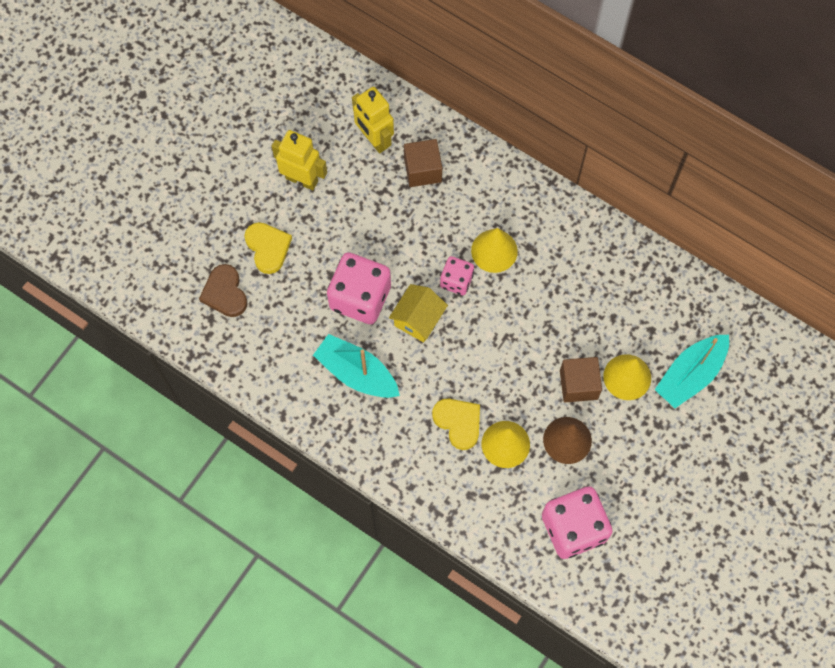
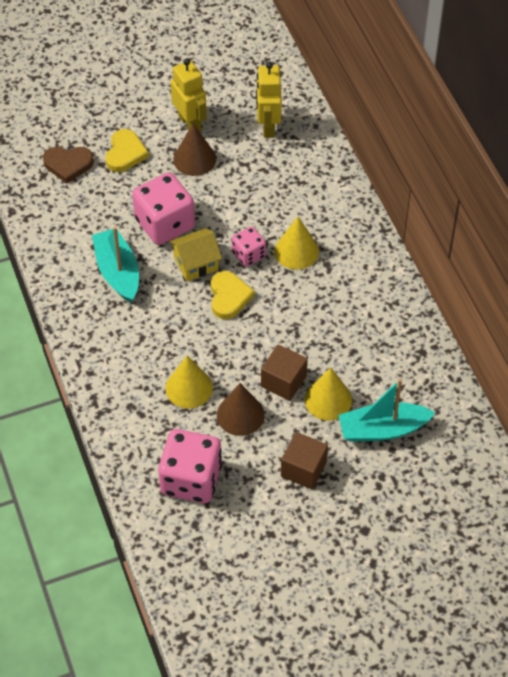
camera: 35 degrees right, 15 degrees down
(225, 293) = (68, 164): brown heart -> brown heart turned 105 degrees counterclockwise
(335, 214) = (194, 159): none -> brown cone
(422, 170) = (287, 167): brown cube -> brown cube (303, 469)
(458, 422) = (165, 351): yellow heart -> yellow heart (229, 297)

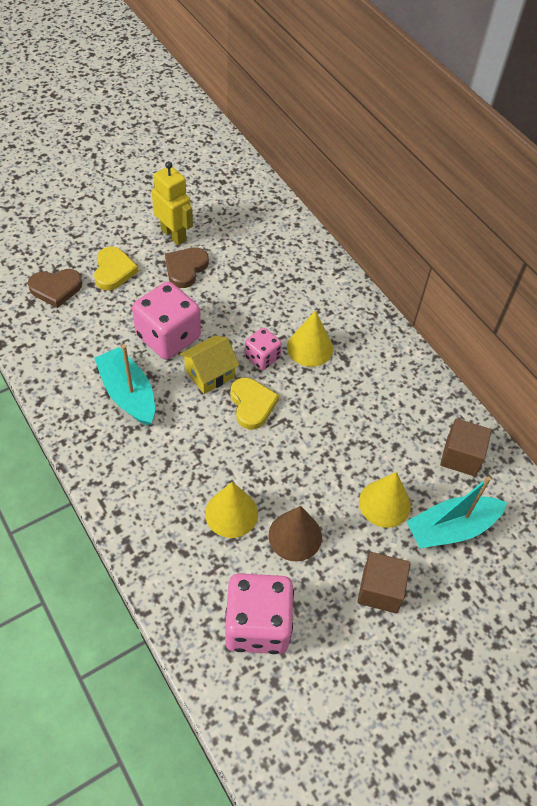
camera: 15 degrees left, 0 degrees up
(194, 159) = (185, 268): brown cone -> brown heart
(268, 127) = (251, 230): yellow robot -> none
(283, 381) = (332, 490): brown cube -> brown cube (461, 456)

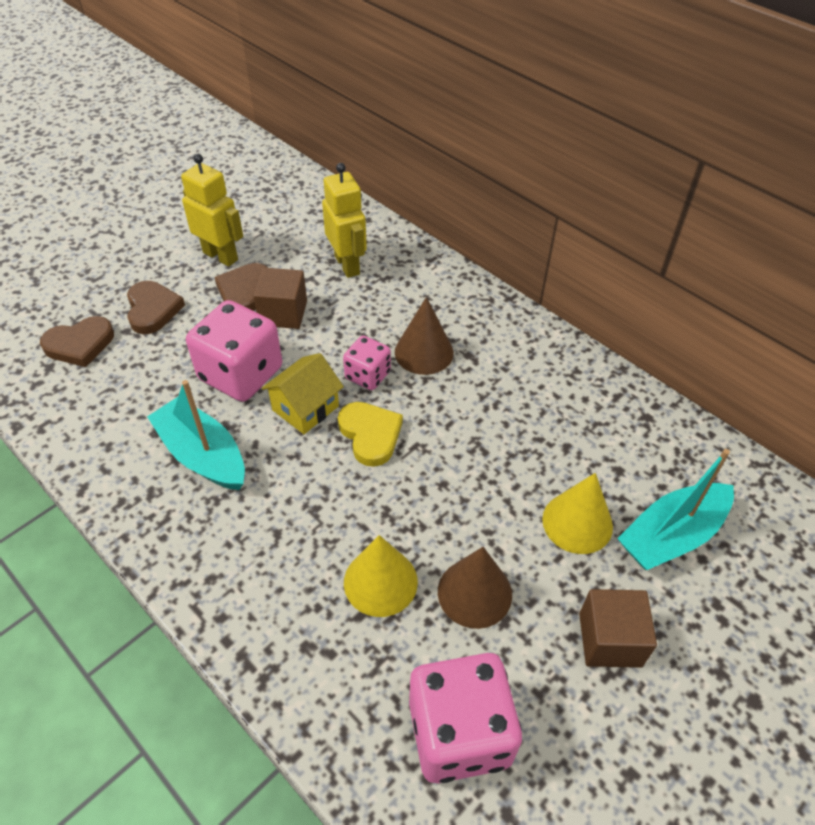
camera: 10 degrees left, 5 degrees down
(114, 271) = (153, 310): yellow heart -> brown heart
(270, 262) = (347, 265): none -> yellow robot
(310, 348) = (424, 352): yellow cone -> brown cone
(461, 456) = (650, 443): brown cube -> brown cube (283, 313)

